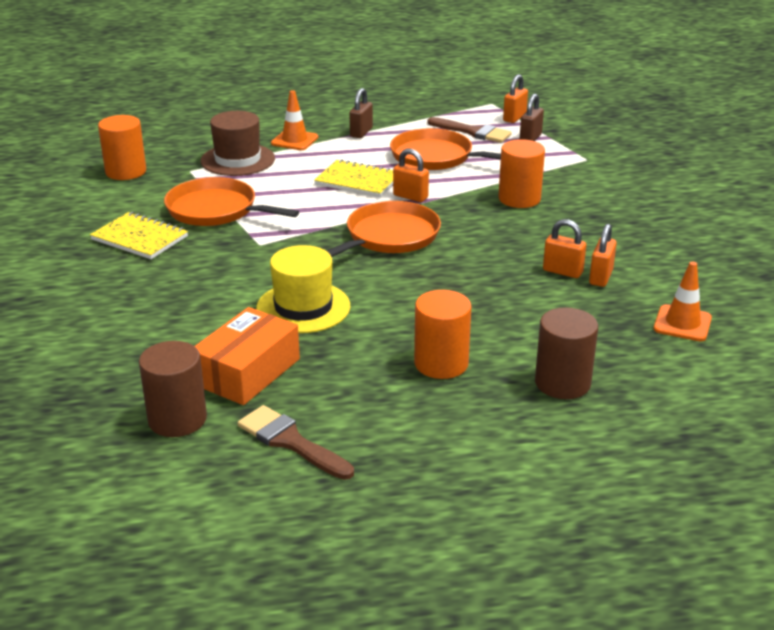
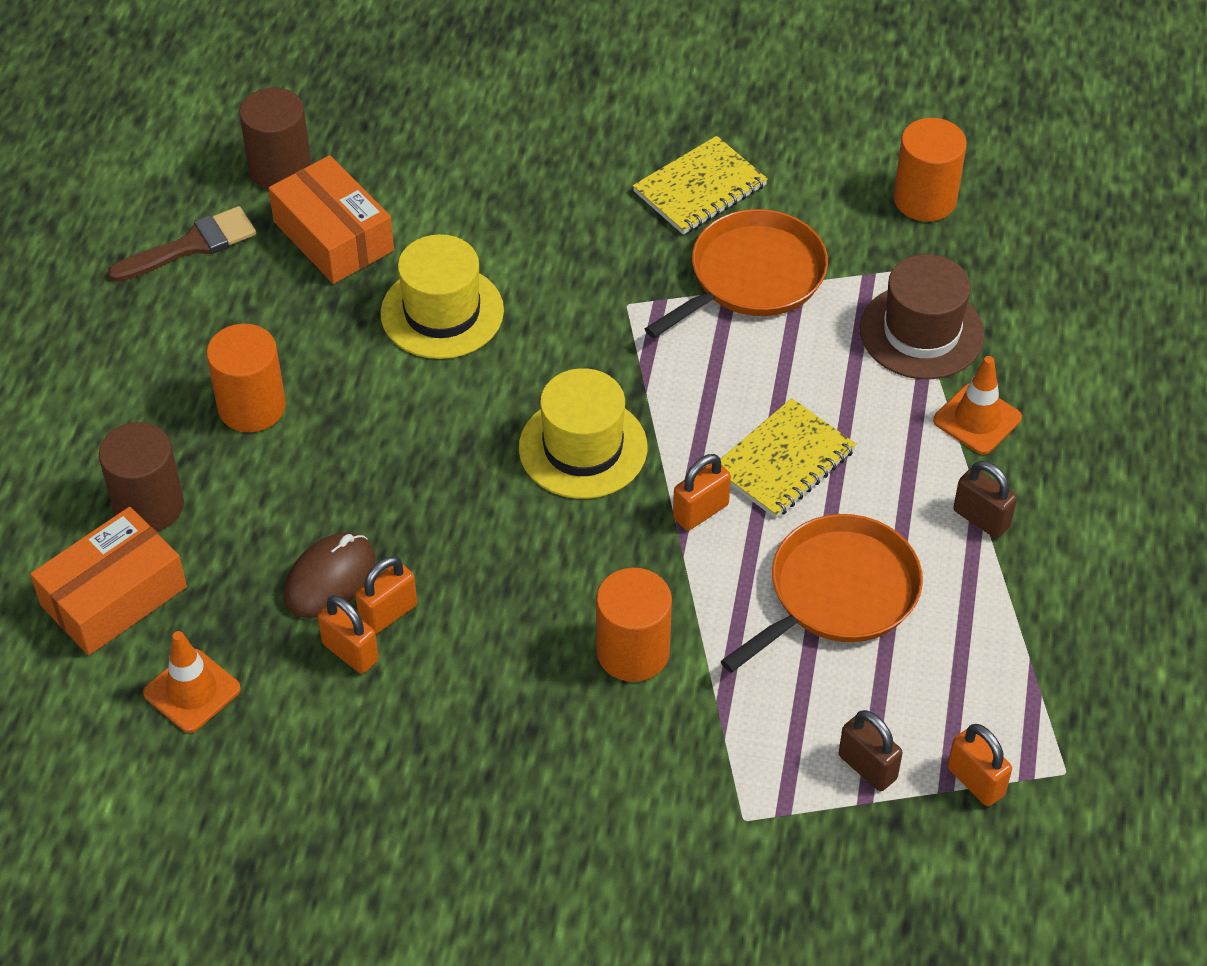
camera: 110 degrees right, 20 degrees up
(389, 237) = (583, 448): orange pan -> yellow hat
(473, 132) = (928, 687): brown brush -> none
(556, 296) = (330, 579): none -> brown mouse
(647, 375) = (114, 596): none -> orange box

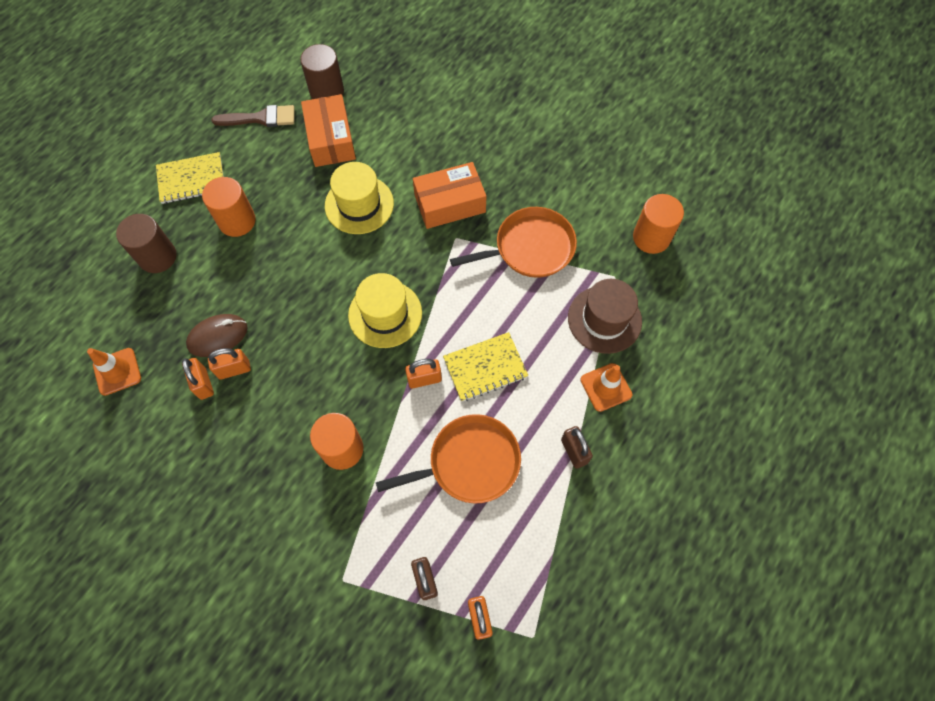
camera: 25 degrees right, 15 degrees up
(114, 596) = (113, 301): orange box -> orange box (449, 203)
(700, 188) = (532, 184): yellow notebook -> yellow notebook (192, 179)

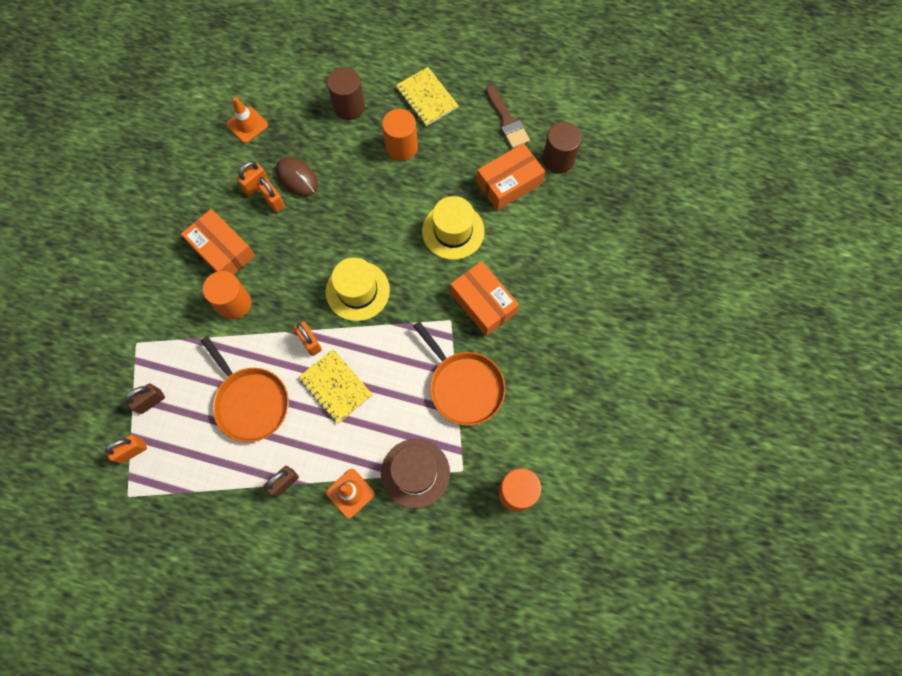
camera: 70 degrees right, 5 degrees up
(268, 444) = (222, 250): none -> orange box

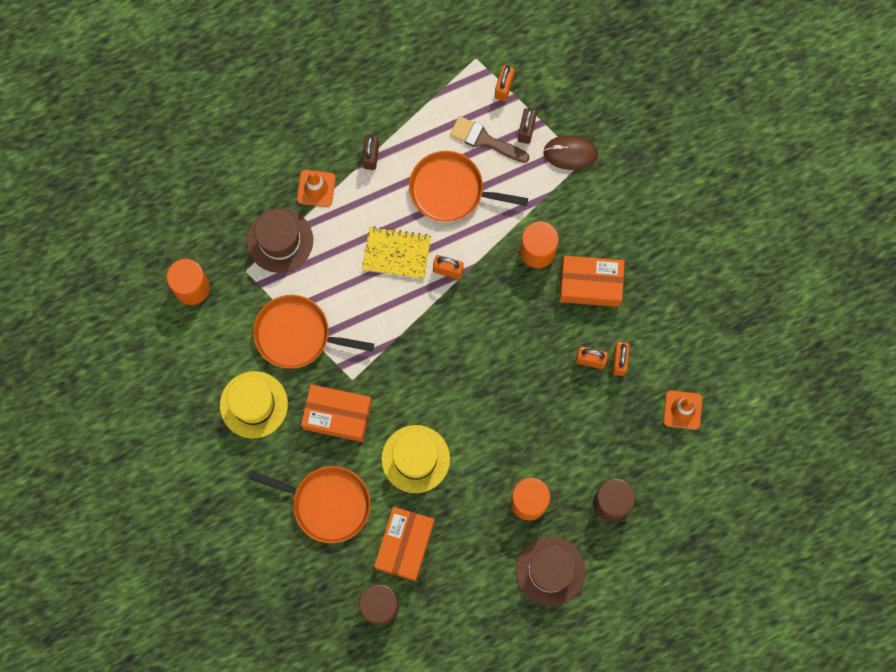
camera: 140 degrees right, 5 degrees up
(297, 178) = (591, 397): brown mouse -> brown mouse (570, 153)
(357, 291) = (448, 342): yellow hat -> yellow hat (253, 404)
(427, 98) = (550, 571): yellow notebook -> brown hat
(507, 121) = (457, 608): brown brush -> brown brush (485, 140)
(541, 249) = (327, 503): none -> orange pan

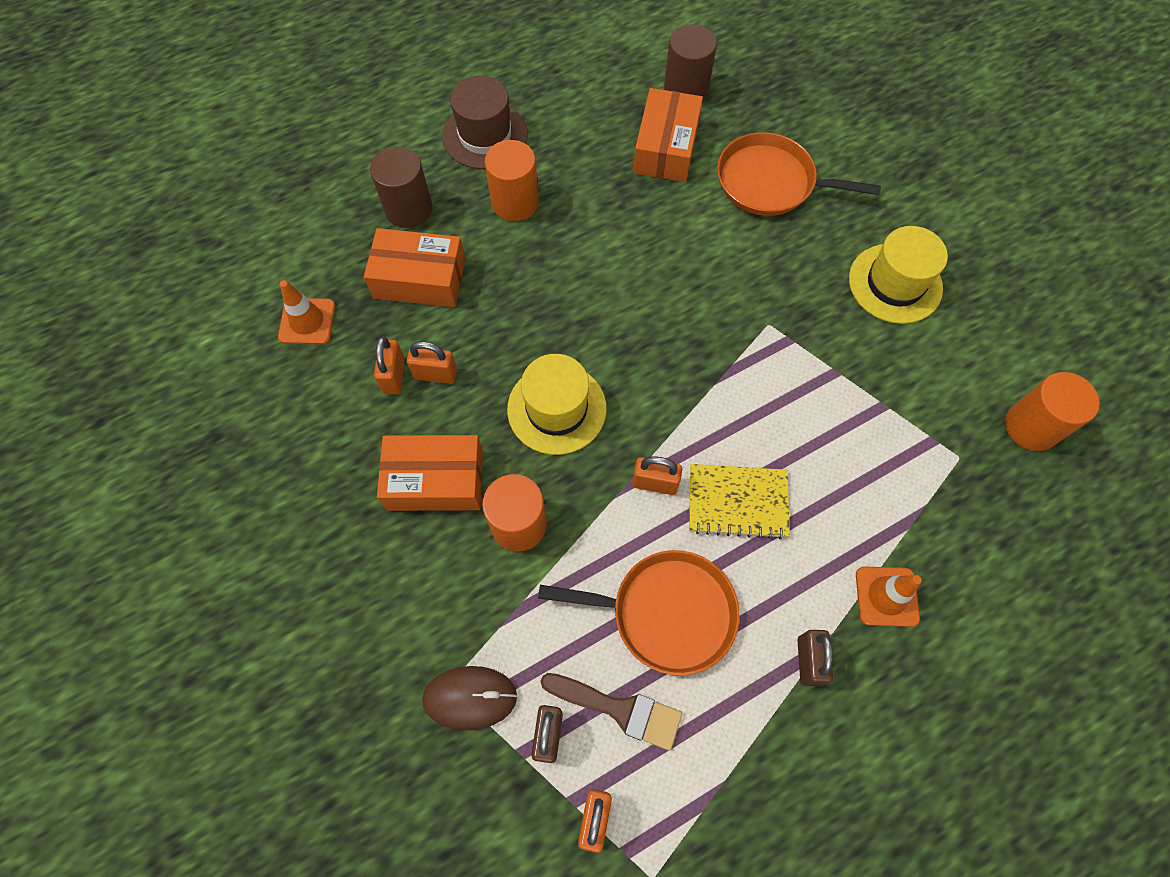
camera: 175 degrees right, 10 degrees down
(280, 240) = (921, 507): brown hat -> none
(297, 334) = (860, 375): orange pan -> none
(337, 415) = (779, 279): orange box -> orange box (420, 279)
(415, 459) = (666, 238): yellow hat -> yellow hat (556, 409)

